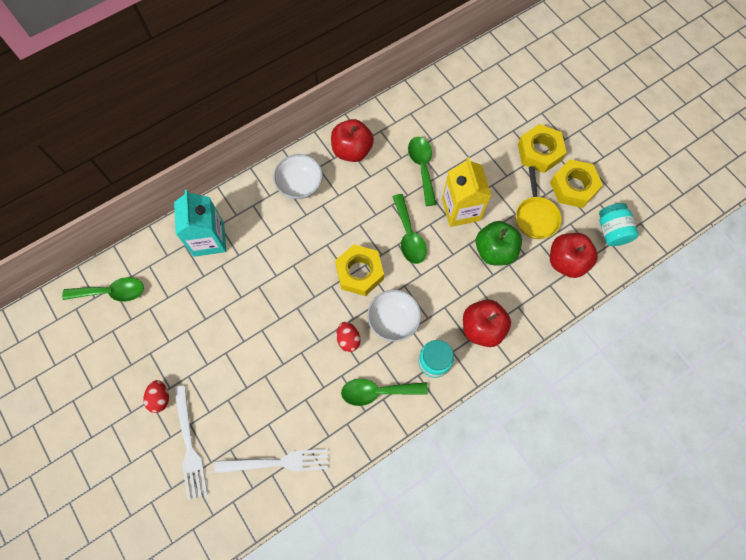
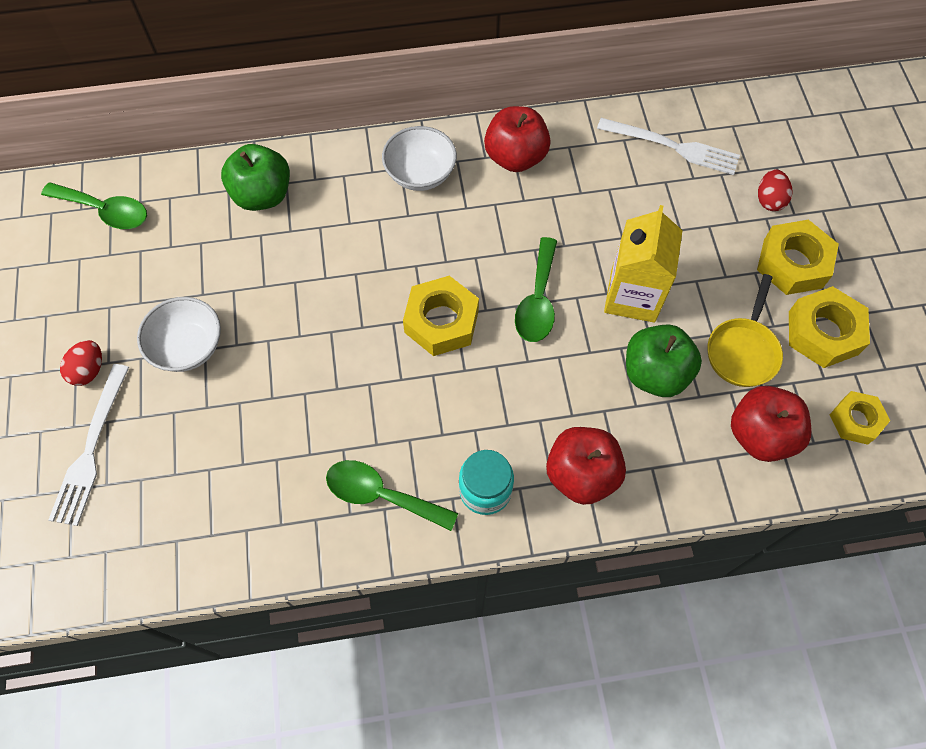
camera: 25 degrees right, 5 degrees down
(209, 239) = (262, 195): turquoise carton -> green apple
(277, 462) = (192, 527): white fork -> white fork (673, 147)
(348, 339) = (378, 404): red egg -> red egg (769, 200)
(393, 320) = (456, 406): white bowl -> white bowl (188, 347)
(422, 167) = (604, 217): green spoon -> none
(611, 231) = (855, 420): turquoise jar -> yellow nut

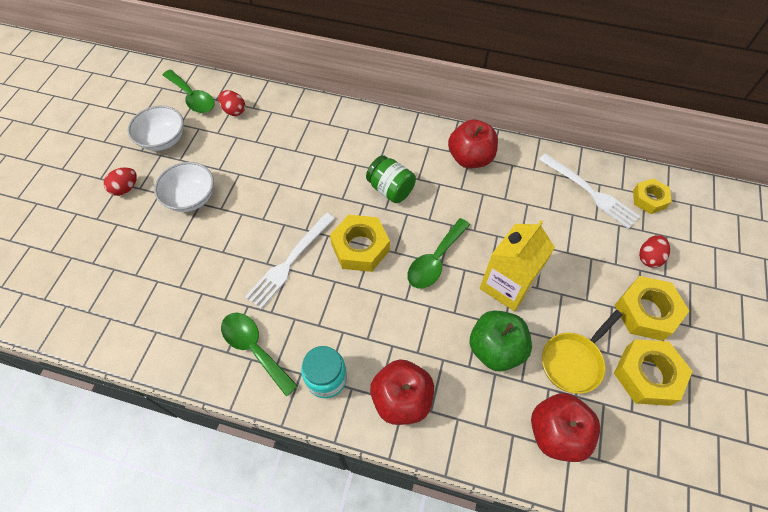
camera: 25 degrees right, 5 degrees down
(91, 449) = (97, 237): white fork -> white fork (289, 262)
(175, 208) = (234, 111): none -> red egg
(262, 195) = (290, 122): green apple -> none
(420, 173) = (399, 145): white bowl -> white bowl (163, 140)
(439, 234) = (390, 189): none -> green jar
(855, 420) = (643, 458): yellow nut -> yellow nut (649, 199)

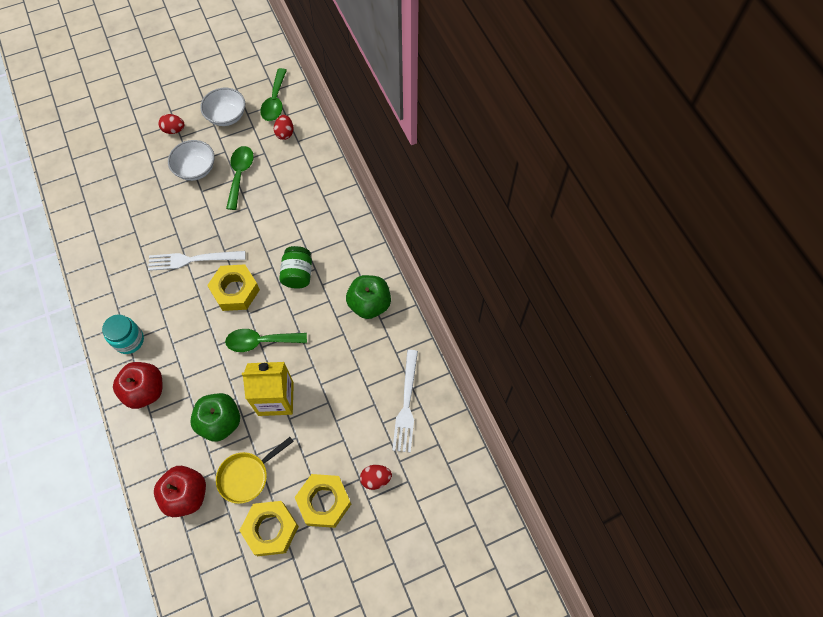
camera: 50 degrees right, 5 degrees up
(254, 349) = (120, 288): green spoon -> green spoon (240, 175)
(470, 158) = (369, 304): red apple -> green apple
(573, 361) = (247, 476): yellow pan -> yellow pan turned 45 degrees counterclockwise
(649, 199) = (435, 450): yellow nut -> none

